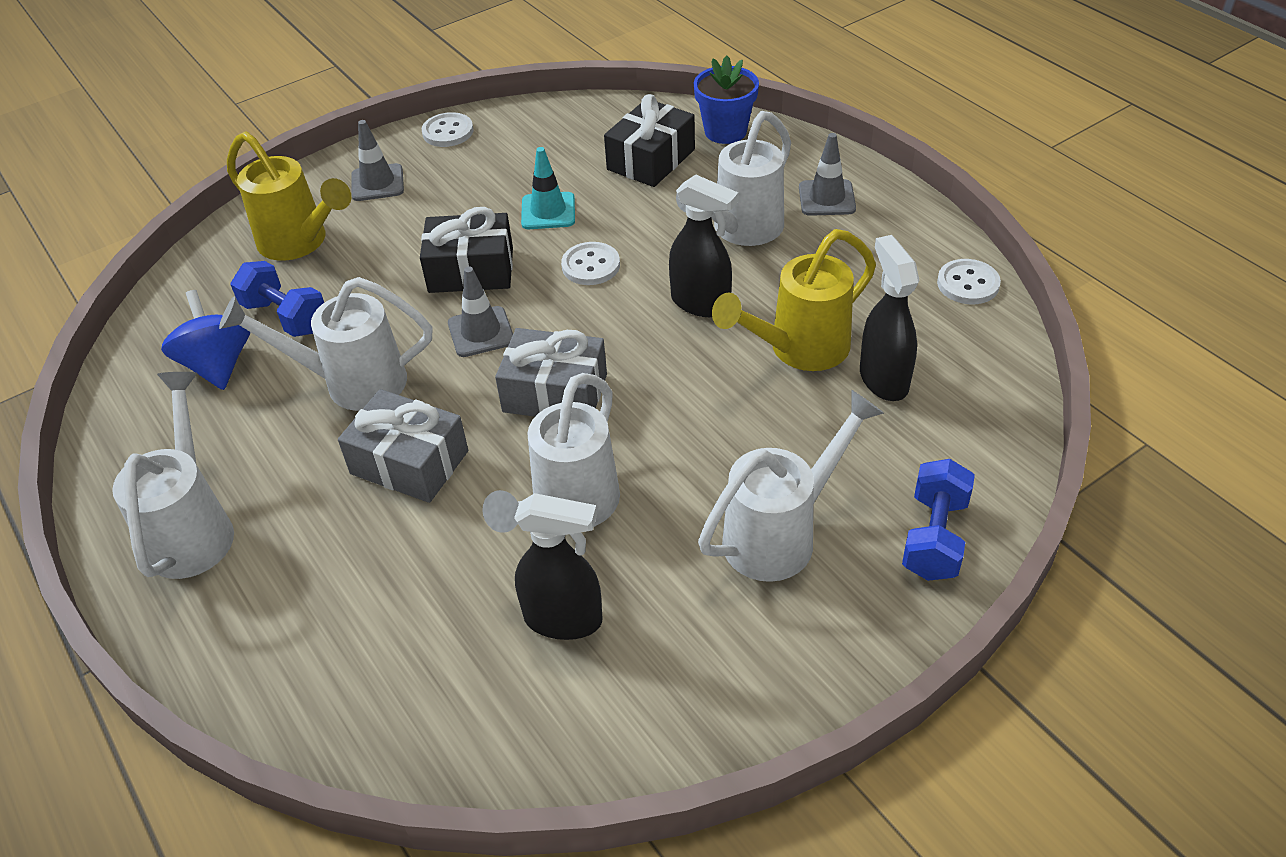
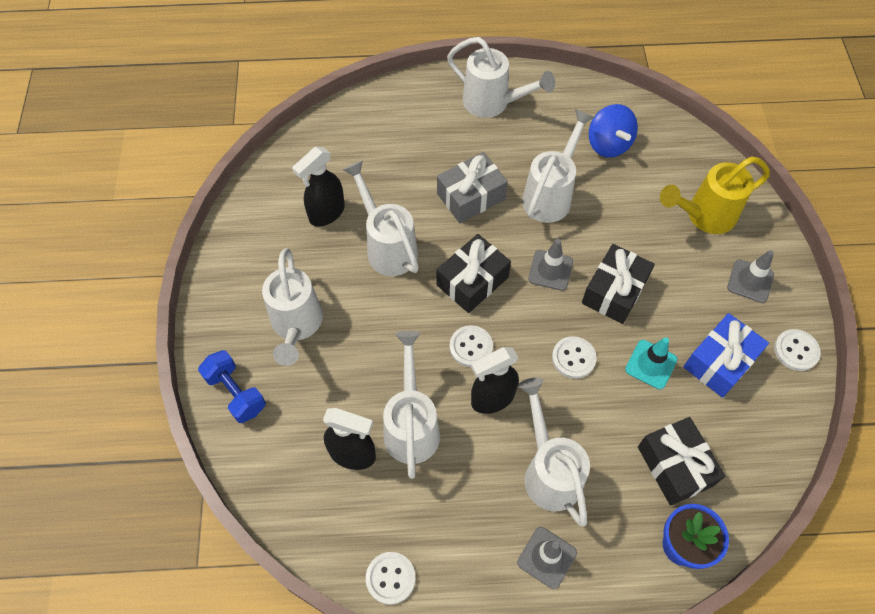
camera: 120 degrees right, 15 degrees up
(218, 365) = (608, 144): blue spinning top -> blue spinning top turned 60 degrees clockwise
(285, 317) = (631, 185): blue dumbbell -> none
(503, 170) = (720, 362): none -> blue gift
(555, 393) = (472, 281): grey gift -> black gift
(652, 350) = (471, 347): none -> white button
(798, 350) = (411, 425): yellow watering can -> white watering can

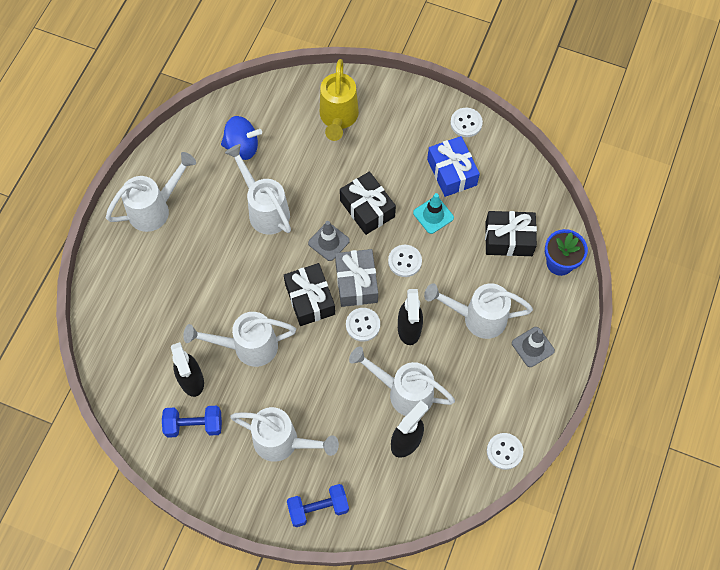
camera: 65 degrees left, 5 degrees up
(279, 236) = (194, 425): none -> blue dumbbell
(471, 196) = (235, 266): grey gift -> grey gift (356, 283)
(750, 281) = (403, 120): grey traffic cone -> none

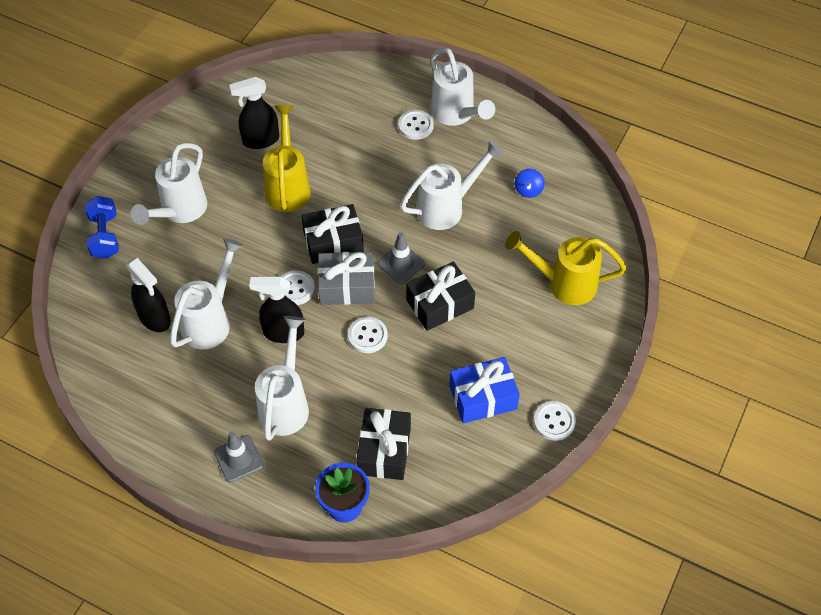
camera: 95 degrees right, 10 degrees down
(194, 425) = (213, 141): blue dumbbell -> none
(242, 147) = (528, 190): blue spinning top -> blue spinning top, size x0.59
(247, 347) = (288, 186): white watering can -> yellow watering can
(433, 215) = (425, 371): turquoise traffic cone -> none
(504, 451) = (121, 412): white button -> white button (415, 126)

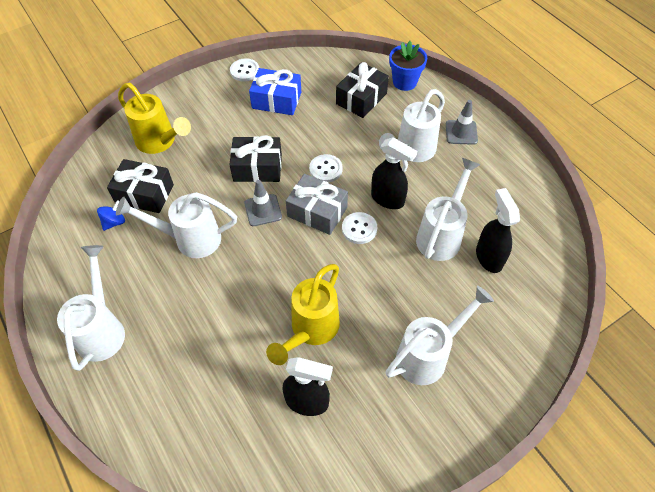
camera: 150 degrees left, 0 degrees up
(105, 236) = (513, 363): blue dumbbell -> none
(210, 320) = (441, 234): white watering can -> white watering can turned 150 degrees clockwise
(333, 242) = (304, 254): black gift -> black gift (144, 194)
(415, 126) = (148, 336): white button -> none

